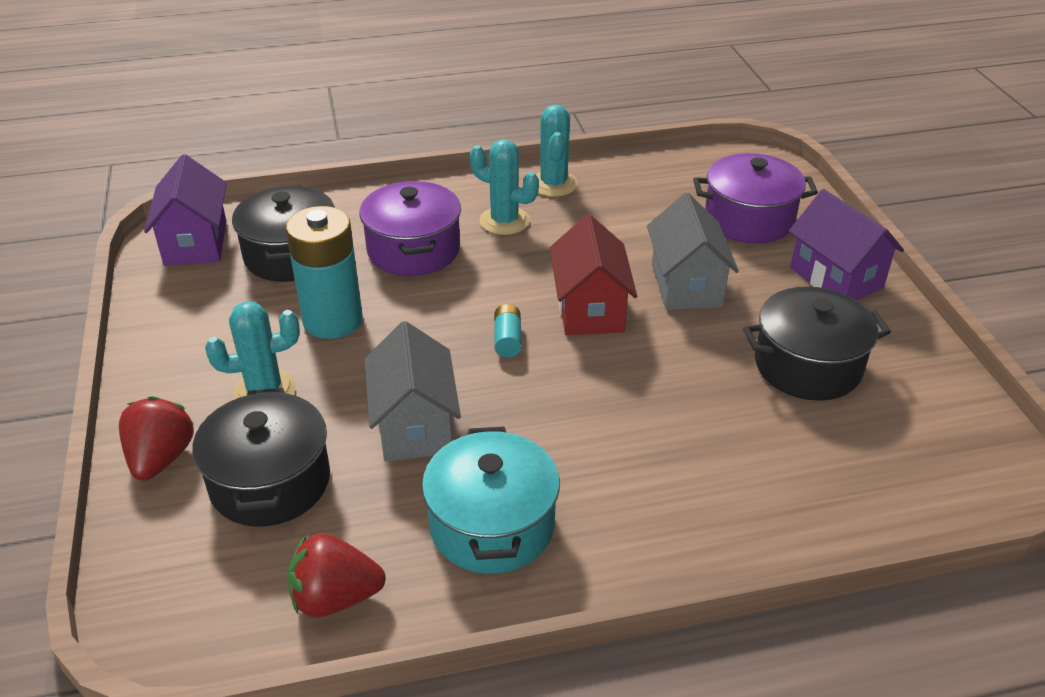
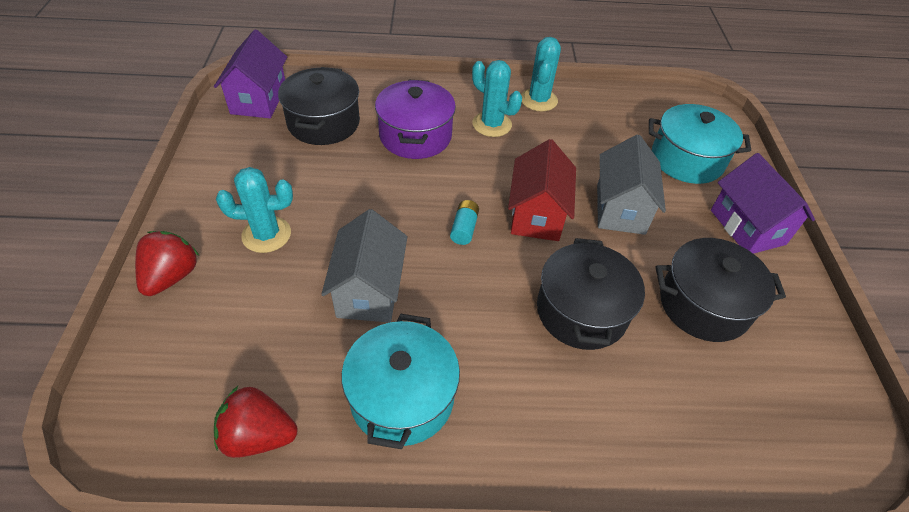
camera: 10 degrees right, 10 degrees up
(270, 482) = (244, 316): black pot -> black pot (581, 311)
(333, 320) = (336, 184): turquoise battery -> none
(749, 219) = (687, 160): purple pot -> turquoise pot

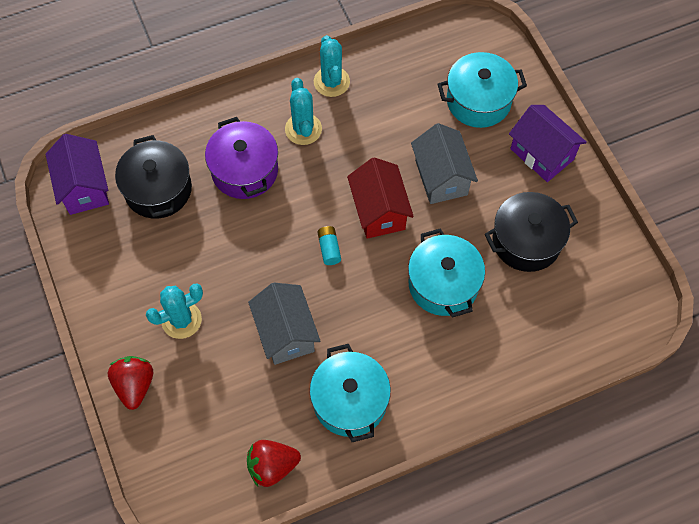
camera: 20 degrees left, 15 degrees up
(492, 124) = (303, 129): turquoise cactus -> turquoise cactus turned 60 degrees clockwise
(581, 311) = (443, 284): black pot -> turquoise pot

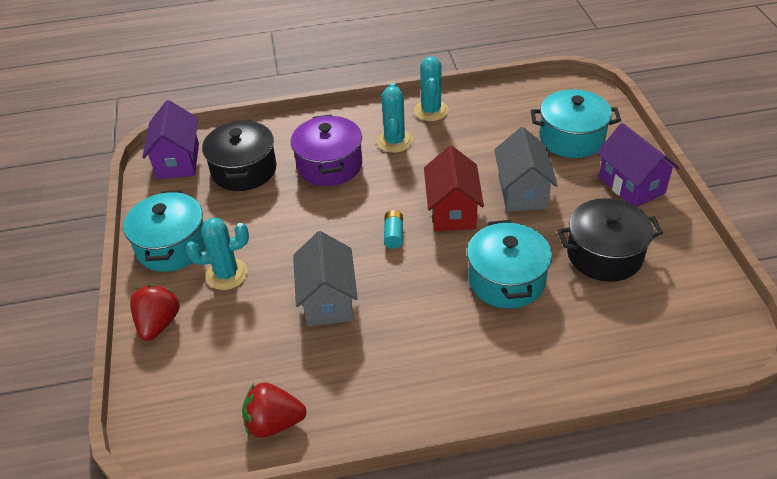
camera: 15 degrees right, 20 degrees down
(350, 401) = (378, 373): turquoise pot -> turquoise pot (172, 246)

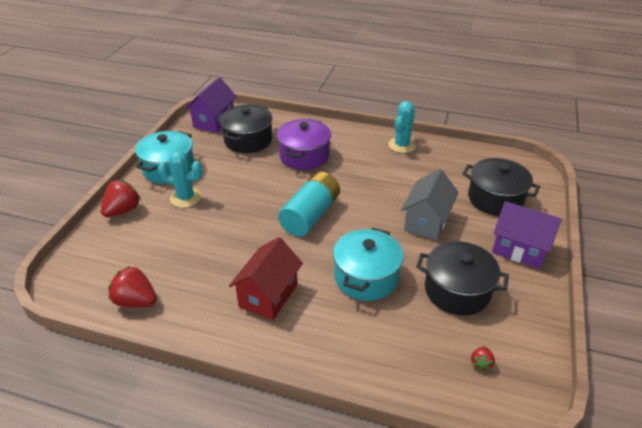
camera: 25 degrees right, 5 degrees down
(328, 300) = (233, 239): grey house -> none
(393, 235) = (310, 215): turquoise battery -> turquoise battery, size x2.30
(394, 141) = (360, 156): turquoise cactus -> none
(452, 211) = (364, 215): red house -> red house (268, 295)
(571, 138) = (495, 199): turquoise pot -> black pot
(631, 185) = (519, 249): purple house -> purple house turned 60 degrees counterclockwise
(676, 318) = (481, 363): none -> red strawberry

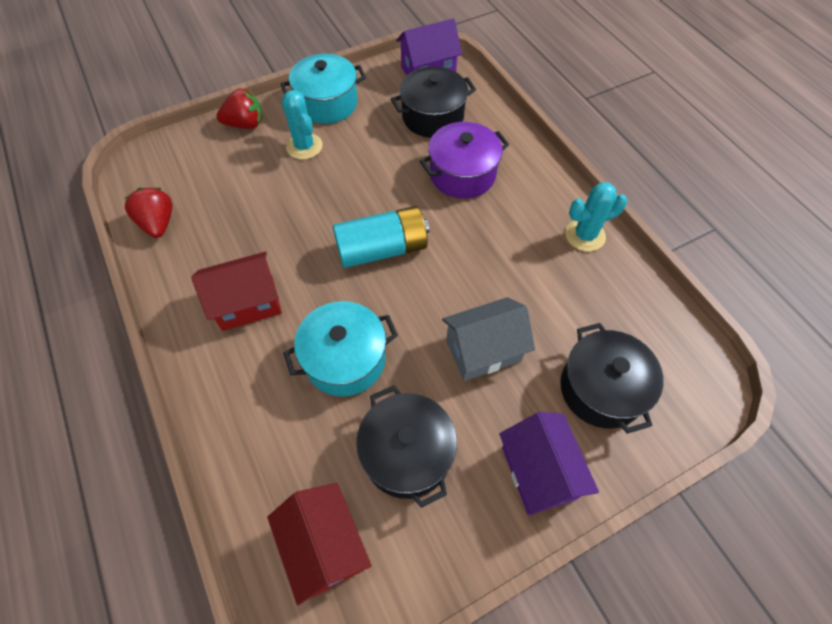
camera: 45 degrees right, 20 degrees up
(481, 363) = (325, 546): red strawberry -> red house

